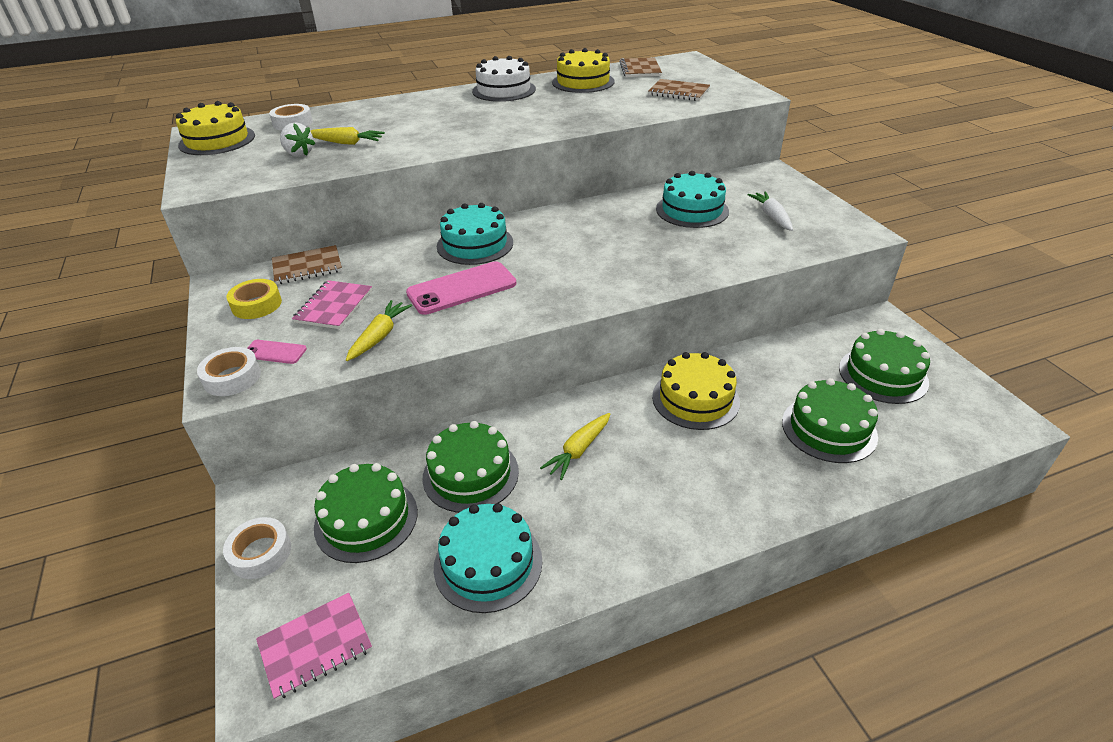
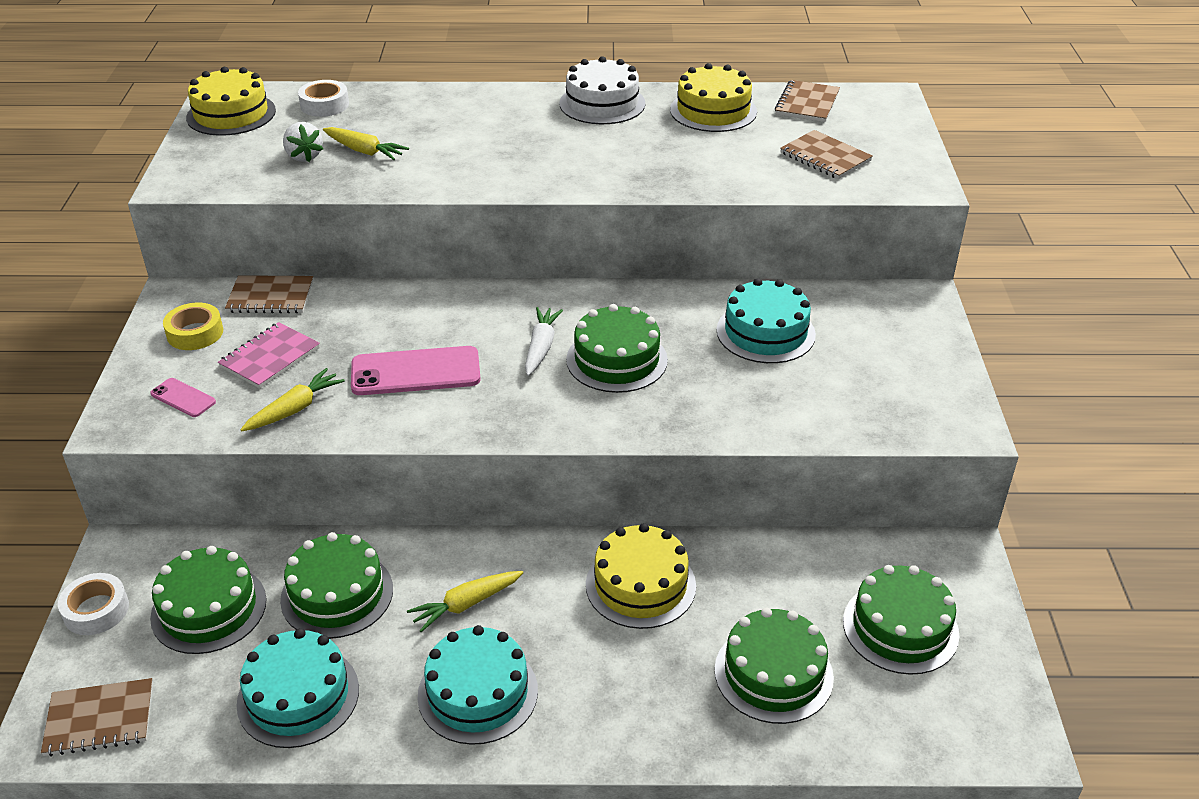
camera: 20 degrees right, 0 degrees up
(232, 377) = (129, 416): white tape -> none
(315, 646) = (100, 719): pink notebook -> brown notebook
(475, 244) = (468, 314): turquoise cake -> turquoise cake (478, 693)
(606, 247) = (616, 360): none -> green cake
(772, 217) = (862, 370): white carrot -> white carrot (541, 347)

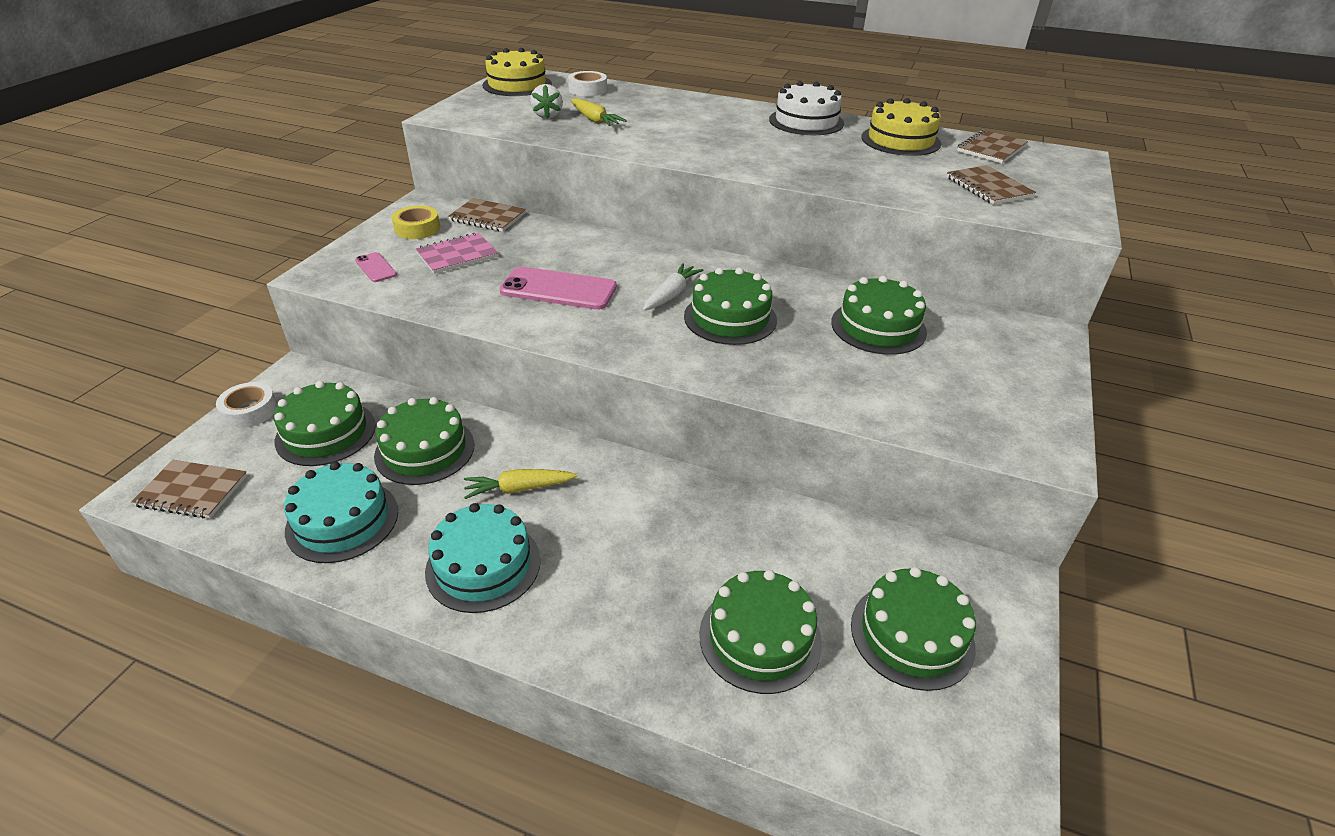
camera: 20 degrees right, 0 degrees up
(294, 409) = (448, 294): yellow carrot -> none
(640, 585) = (676, 517): yellow cake -> none
(765, 332) = (878, 327): turquoise cake -> green cake

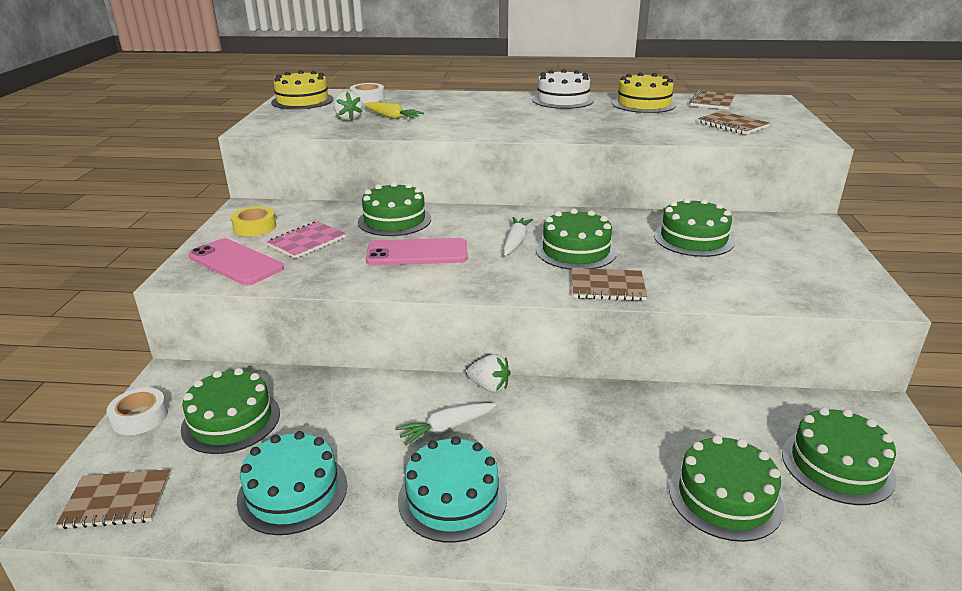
camera: 15 degrees left, 10 degrees down
(376, 267) = (236, 262): pink phone -> pink phone, size x1.97
(425, 450) = (338, 415): green cake -> green cake (394, 220)
(487, 217) = (314, 209): brown notebook -> brown notebook (607, 287)
(519, 488) = (447, 428): yellow carrot -> white carrot
(587, 452) = (489, 386): none -> white strawberry

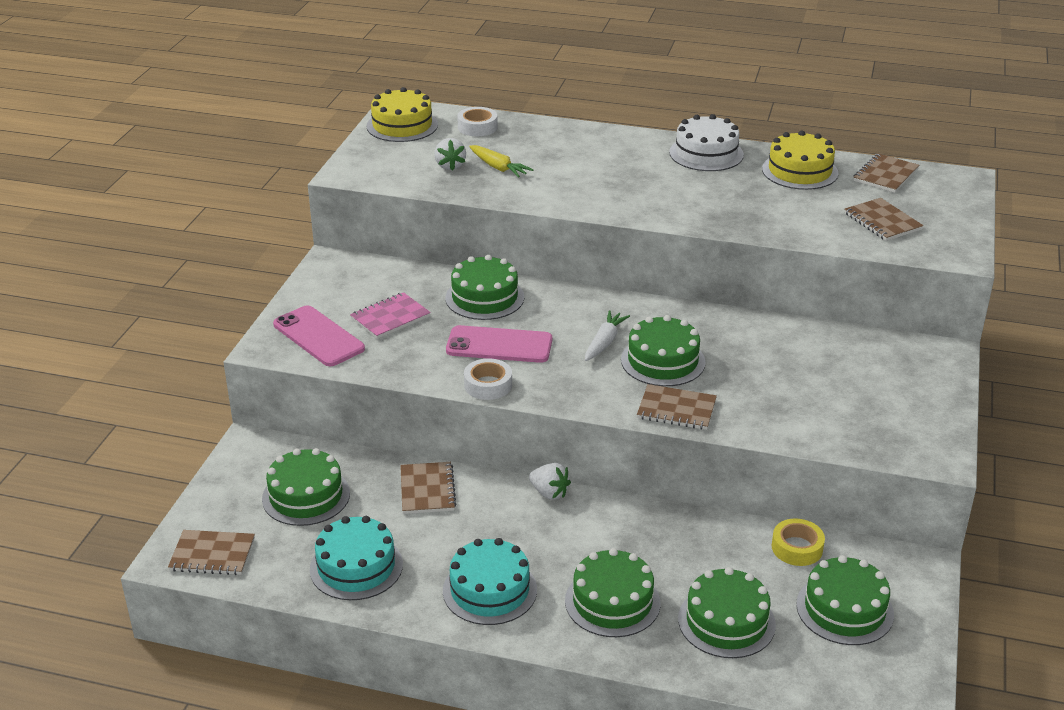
camera: 10 degrees right, 5 degrees up
(140, 417) = (225, 482): white tape -> white tape (488, 385)
(255, 227) = (338, 291): yellow tape -> yellow tape (797, 548)
(363, 398) = (427, 490): none -> brown notebook
(447, 428) = (499, 528): white carrot -> none
(693, 238) = (795, 359): green cake -> green cake (612, 602)

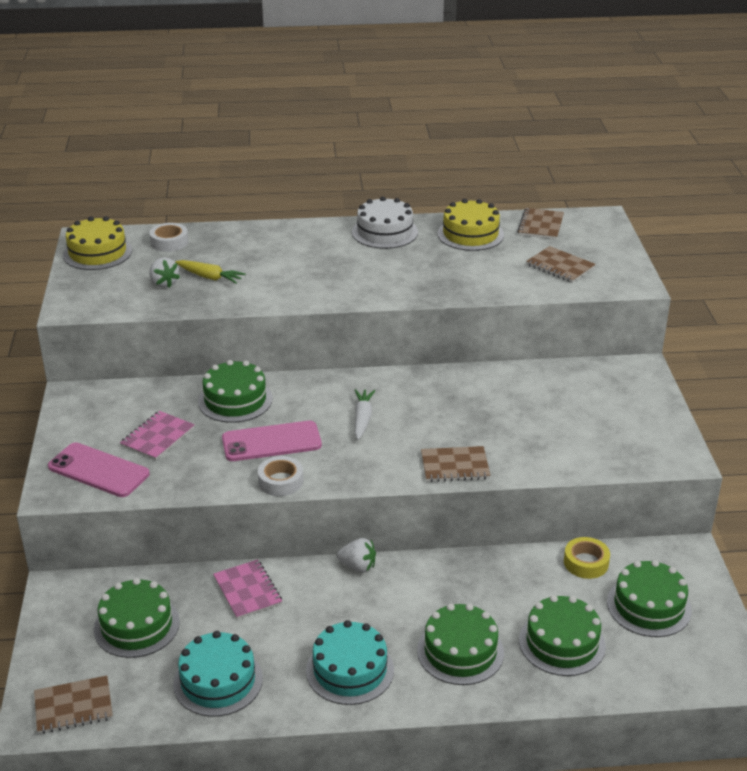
camera: 20 degrees left, 0 degrees up
(427, 490) = (247, 591): brown notebook -> pink notebook
(663, 361) = (421, 425): green cake -> none

